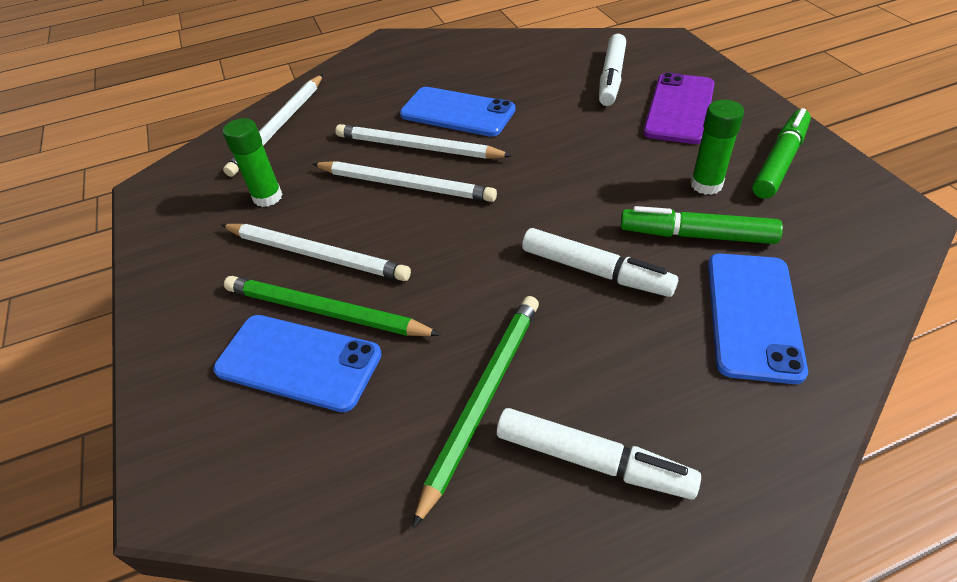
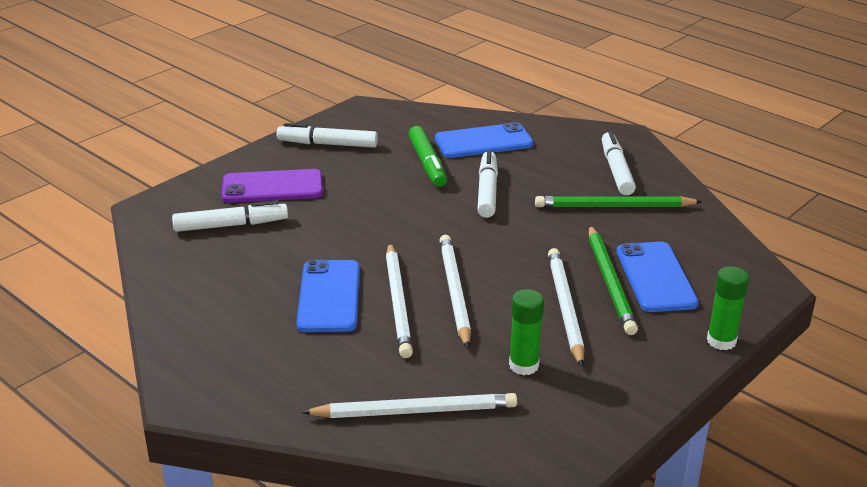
camera: 120 degrees left, 15 degrees down
(706, 184) = (371, 166): green glue stick -> green glue stick (721, 341)
(780, 161) = (327, 144): green marker -> white marker

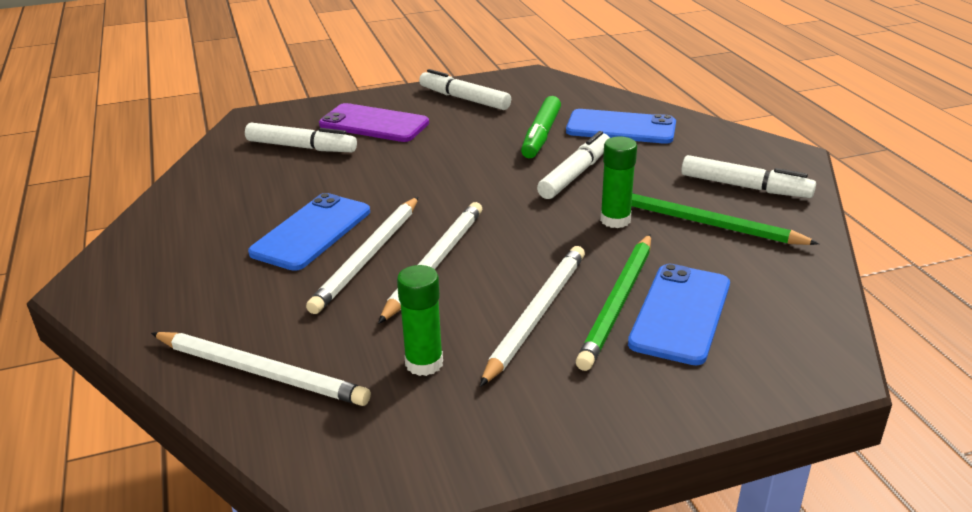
camera: 30 degrees right, 0 degrees up
(616, 170) = (745, 187): white marker -> white marker turned 90 degrees clockwise
(721, 341) = (694, 417): green glue stick -> green glue stick (615, 220)

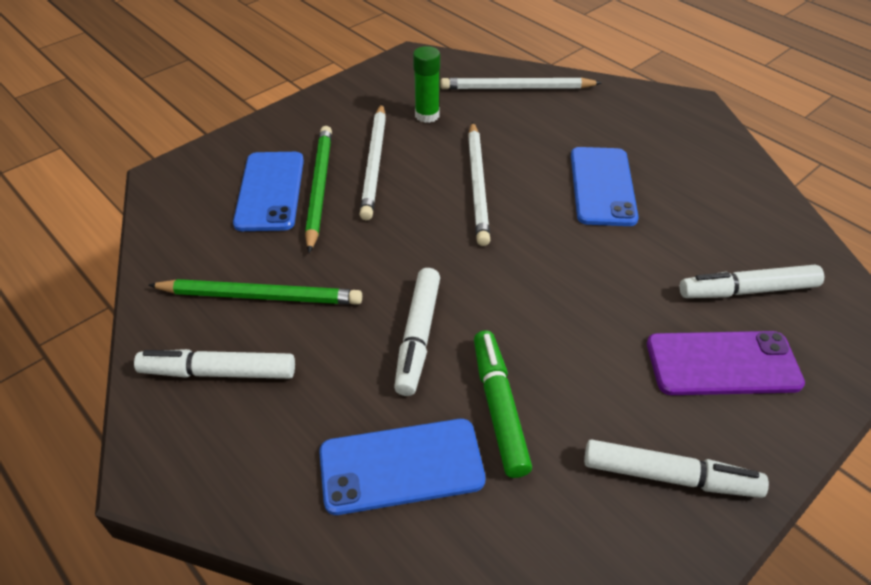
camera: 155 degrees right, 15 degrees up
(368, 257) = (533, 176): white pencil -> none
(615, 220) = (349, 275): green glue stick -> none

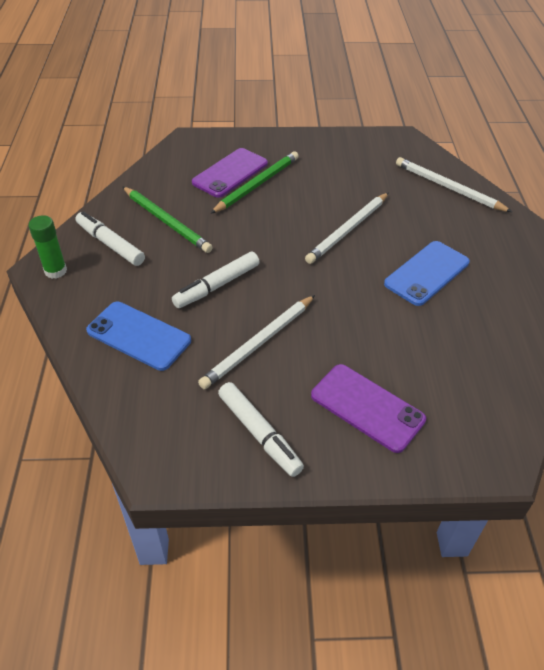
camera: 40 degrees right, 0 degrees up
(270, 191) = (230, 173): blue phone -> purple phone
(375, 163) = (303, 187): white pencil -> white pencil (259, 343)
(427, 115) = (367, 176): green glue stick -> green glue stick (55, 271)
(499, 407) = (215, 343): green marker -> none
(747, 290) = (441, 383): white marker -> none

